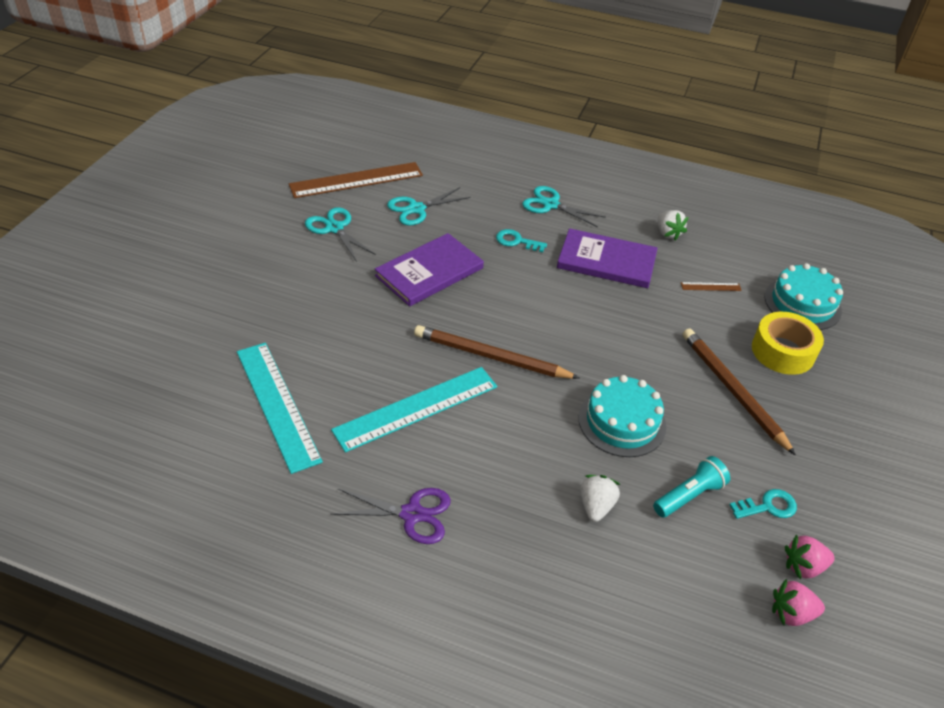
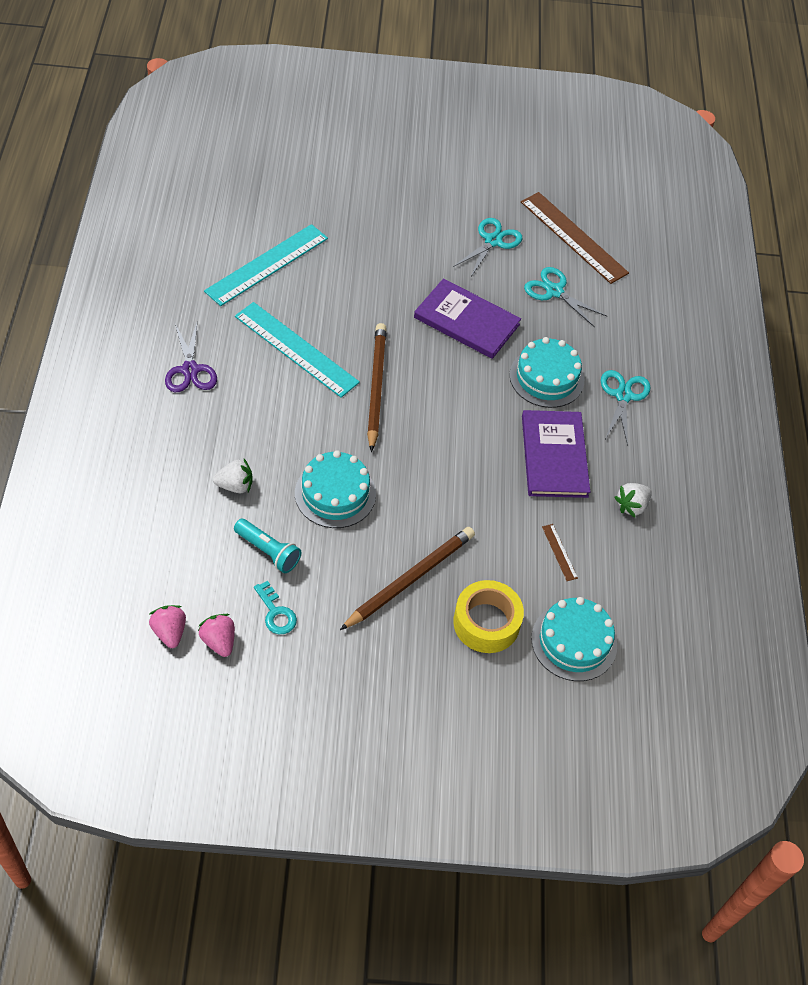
camera: 70 degrees right, 10 degrees up
(516, 241) = (546, 377): turquoise key -> turquoise cake

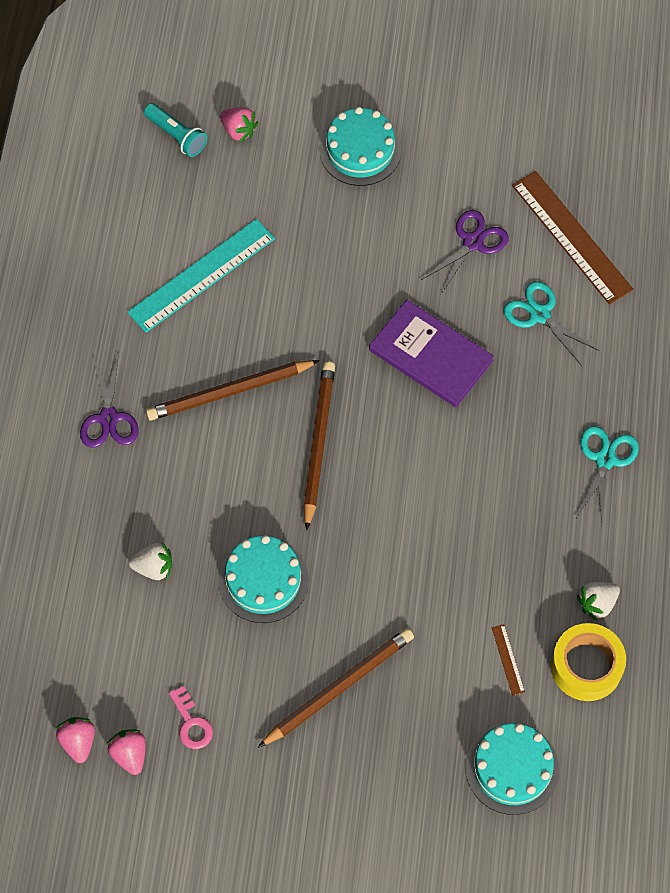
camera: 10 degrees right, 10 degrees up
(268, 551) = (186, 649): turquoise flashlight -> turquoise flashlight (176, 136)
(276, 613) = (191, 723): turquoise key -> pink key
(292, 164) = (238, 131): none -> pink strawberry
(296, 349) = (230, 391): turquoise ruler -> brown pencil
(486, 623) = (418, 742): yellow tape -> yellow tape (586, 666)
(493, 241) = (473, 242): turquoise scissors -> purple scissors
(546, 377) = (517, 433): turquoise cake -> turquoise cake (360, 150)
(554, 456) = (515, 537): purple book -> none

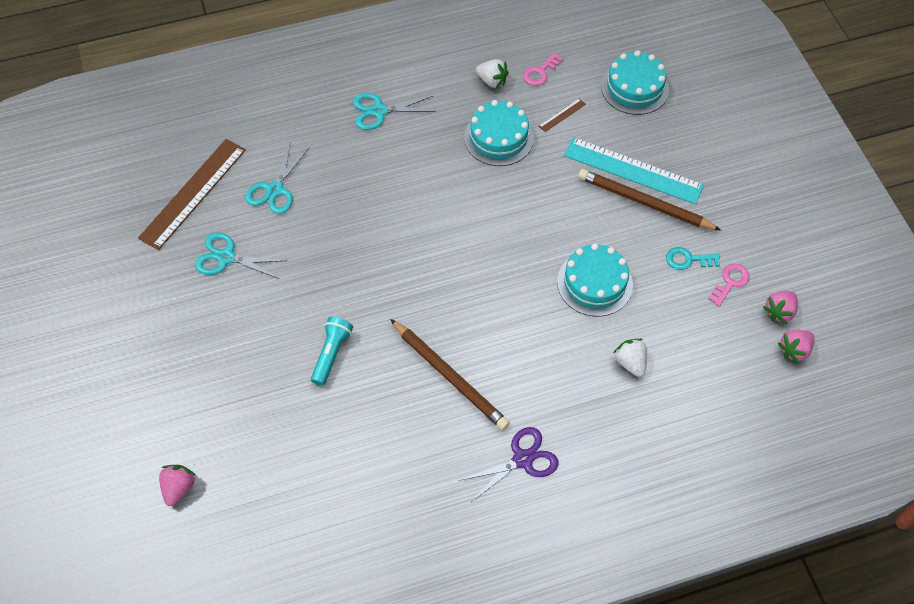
camera: 115 degrees left, 5 degrees down
(176, 136) = (205, 542): turquoise flashlight -> turquoise flashlight (331, 354)
(201, 275) = (348, 449): turquoise ruler -> turquoise ruler (633, 171)
(242, 694) = (688, 260): none -> turquoise key
(318, 444) = (462, 293): brown pencil -> none
(360, 150) = (164, 376): turquoise cake -> turquoise cake (498, 137)
(430, 355) = (345, 247): purple book -> none
(473, 242) = (226, 257): purple scissors -> turquoise scissors
(586, 666) = (540, 72): yellow tape -> pink key

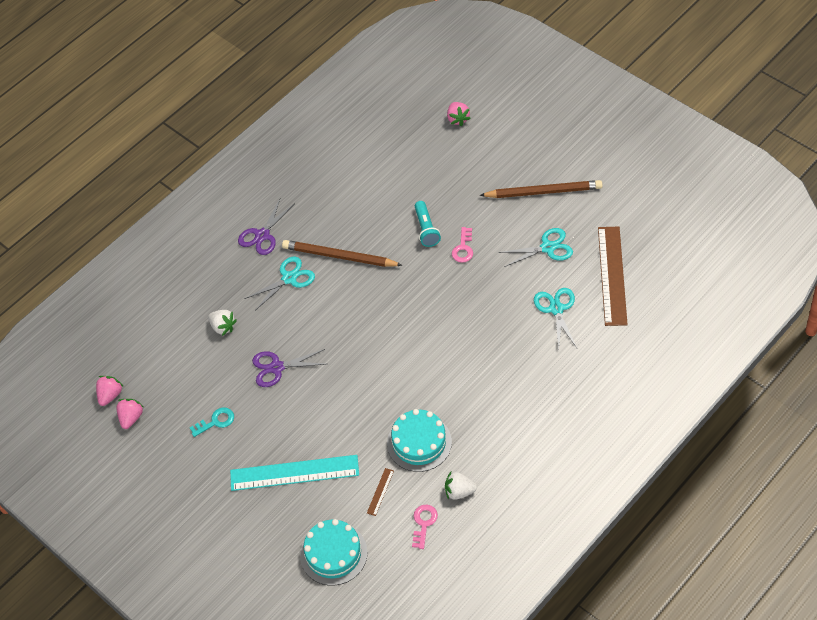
camera: 155 degrees right, 5 degrees down
(379, 111) = (531, 413): turquoise scissors -> turquoise scissors (289, 278)
(594, 283) = (276, 367): turquoise cake -> purple scissors
(645, 203) = (271, 450): brown pencil -> brown pencil (543, 192)
(730, 282) = (176, 421): pink key -> pink key (463, 248)

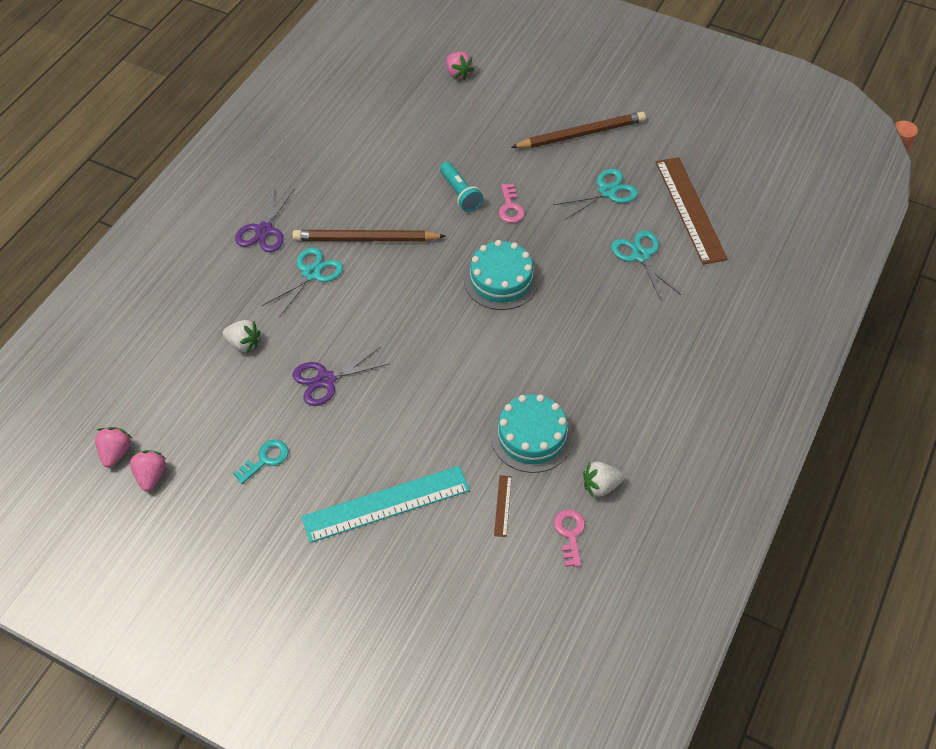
camera: 20 degrees left, 0 degrees up
(333, 554) = (467, 596): turquoise cake -> turquoise cake (501, 280)

